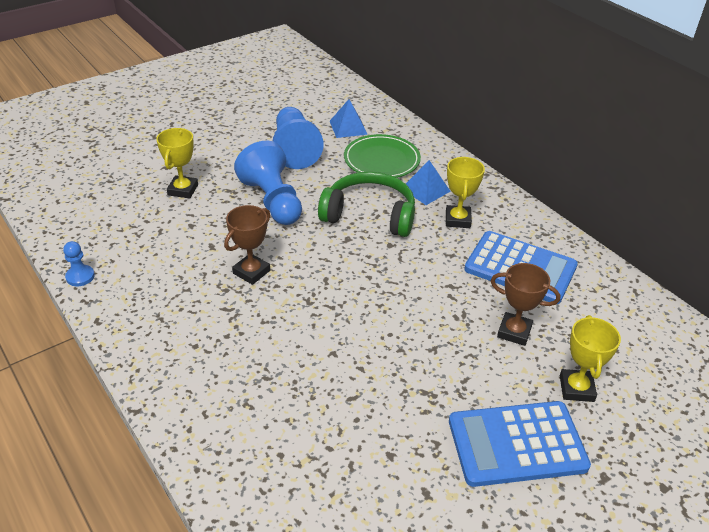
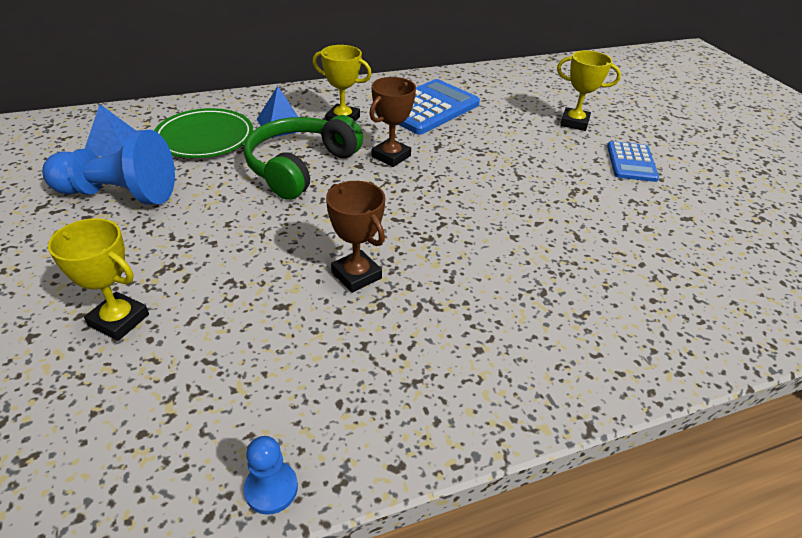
camera: 75 degrees left, 0 degrees up
(272, 201) = (220, 233): blue pawn -> none
(514, 332) = (507, 131): brown trophy -> brown trophy (391, 156)
(517, 444) = (631, 162): blue calculator -> blue calculator, size x0.60

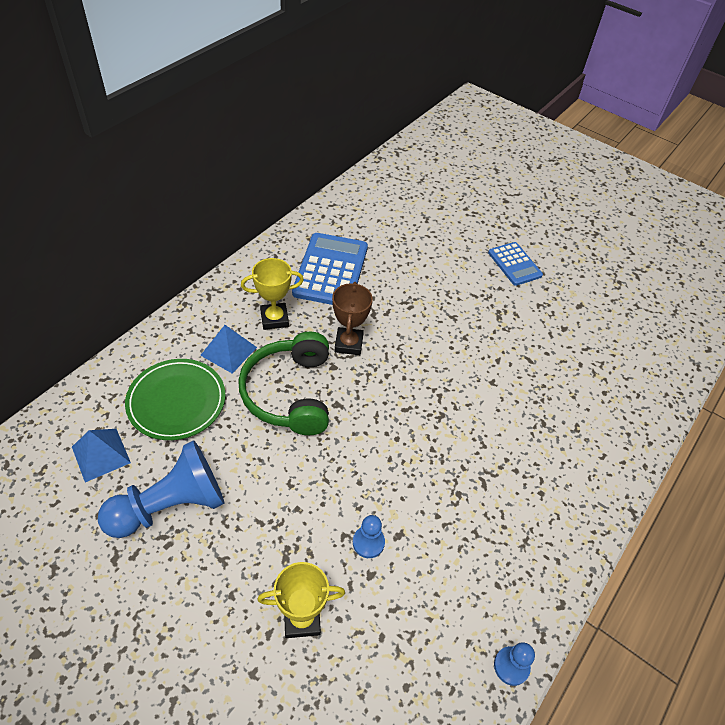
camera: 35 degrees left, 10 degrees up
(246, 296) = (368, 542): none -> blue pawn
(356, 275) = (423, 478): brown trophy -> none
(574, 123) = (450, 236): yellow trophy -> none

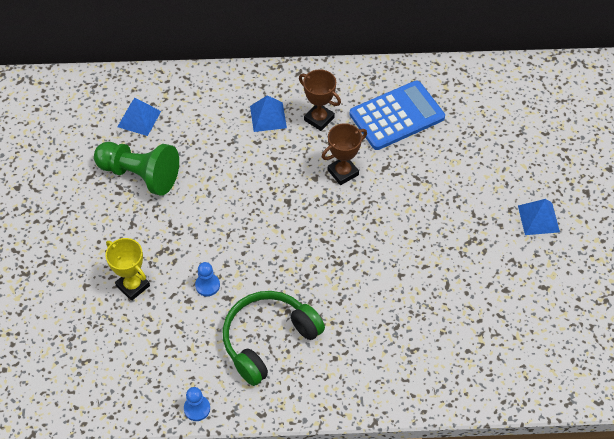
camera: 55 degrees right, 5 degrees up
(170, 506) = (140, 175): blue pawn -> green pawn
(176, 401) = (206, 122): green plate -> none
(274, 319) = (319, 119): yellow trophy -> brown trophy
(289, 393) = (270, 171): green headphones -> green headphones (268, 339)
(514, 264) = (538, 218): blue calculator -> blue pyramid

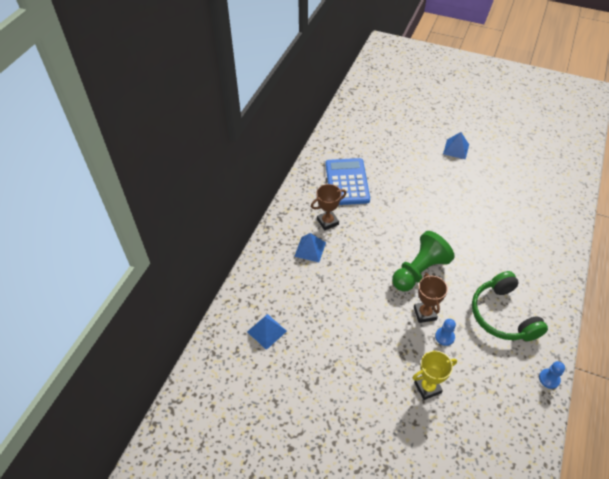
camera: 65 degrees left, 5 degrees down
(140, 175) = (323, 348): green pawn -> green pawn (419, 271)
(343, 172) = (379, 225): brown trophy -> brown trophy (425, 313)

